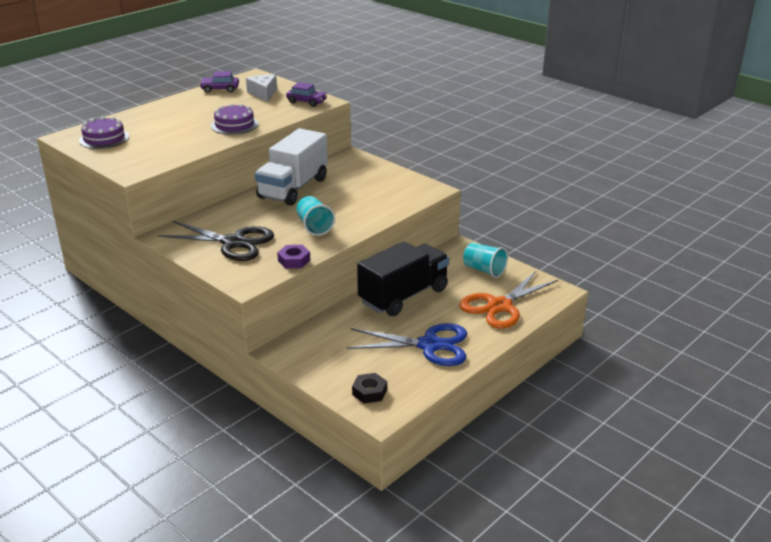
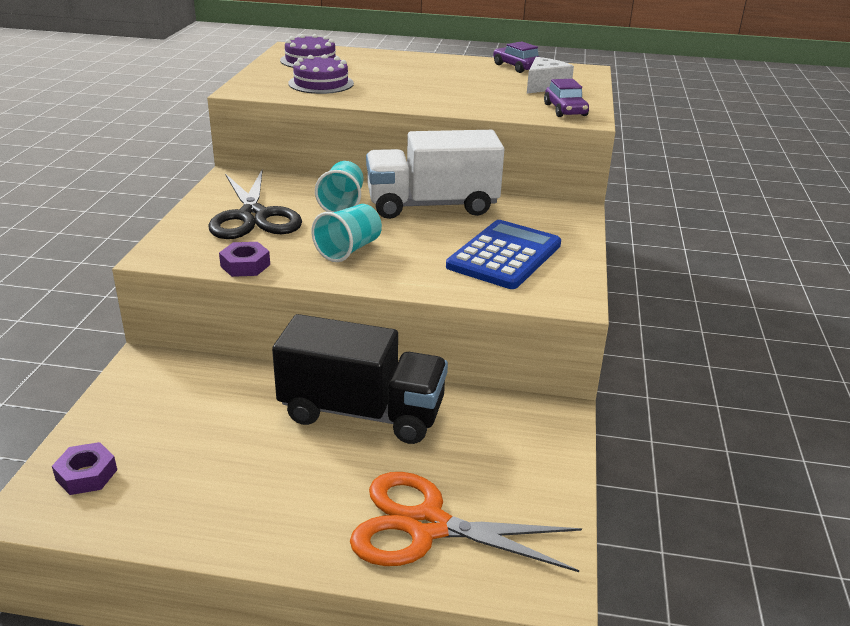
camera: 55 degrees right, 0 degrees up
(234, 125) = (434, 96): purple cake -> purple cake (321, 83)
(369, 392) = (86, 474): black nut -> purple nut
(374, 189) = (504, 256): none -> blue calculator
(429, 345) = (247, 489): blue scissors -> none
(484, 270) = (518, 466): turquoise cup -> turquoise cup (342, 204)

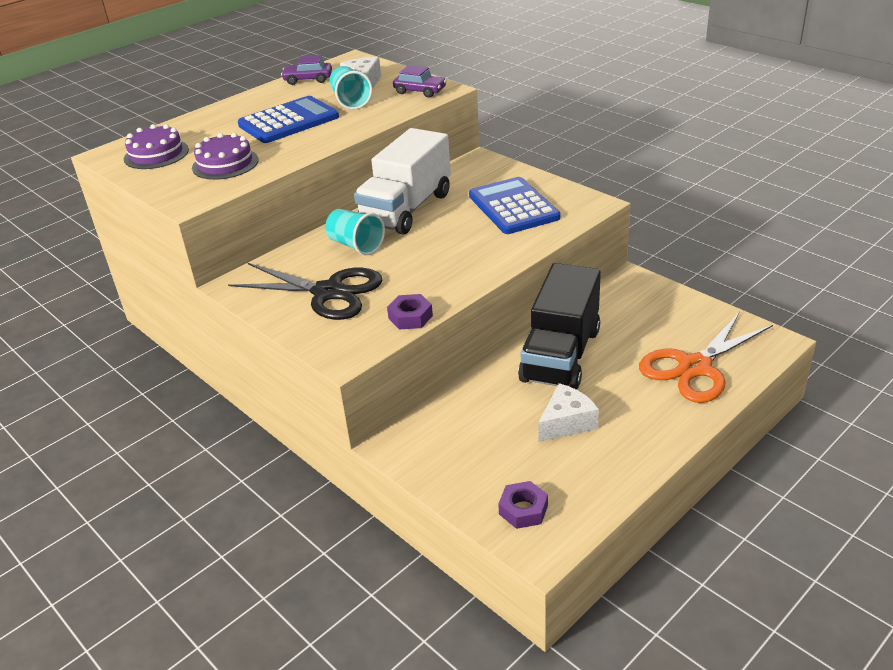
camera: 50 degrees left, 5 degrees up
(246, 456) = (566, 422): none -> white cheese
(349, 250) = (436, 264): turquoise cup -> turquoise cup (351, 101)
(362, 412) = (560, 355): black truck -> black truck turned 150 degrees clockwise
(426, 82) = (289, 121): none -> blue calculator

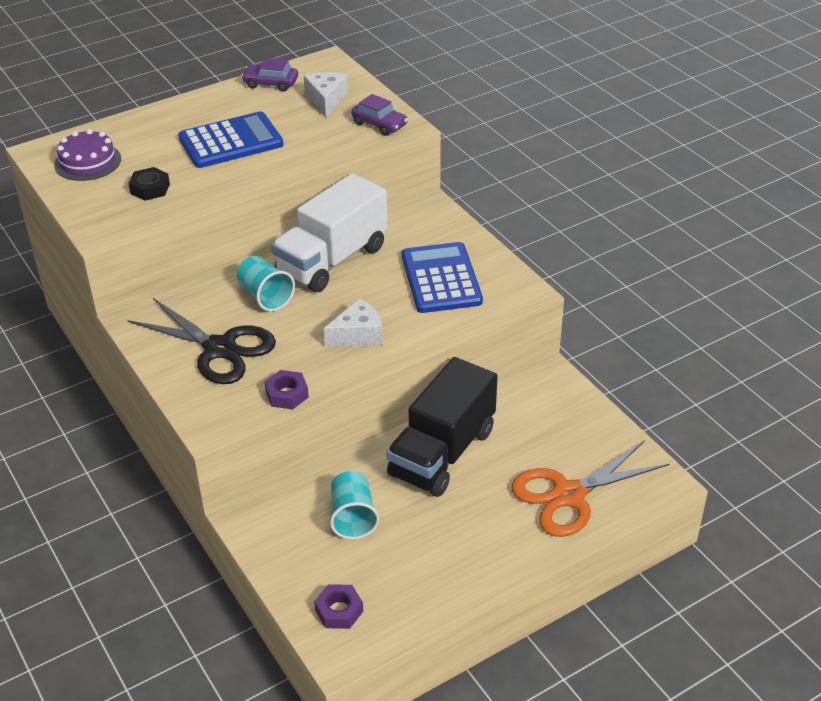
camera: 10 degrees right, 5 degrees up
(225, 164) = (150, 189): purple cake -> black nut
(351, 101) = (303, 125): turquoise cup -> turquoise cup (353, 517)
(566, 422) = (416, 529): white cheese -> white cheese (358, 335)

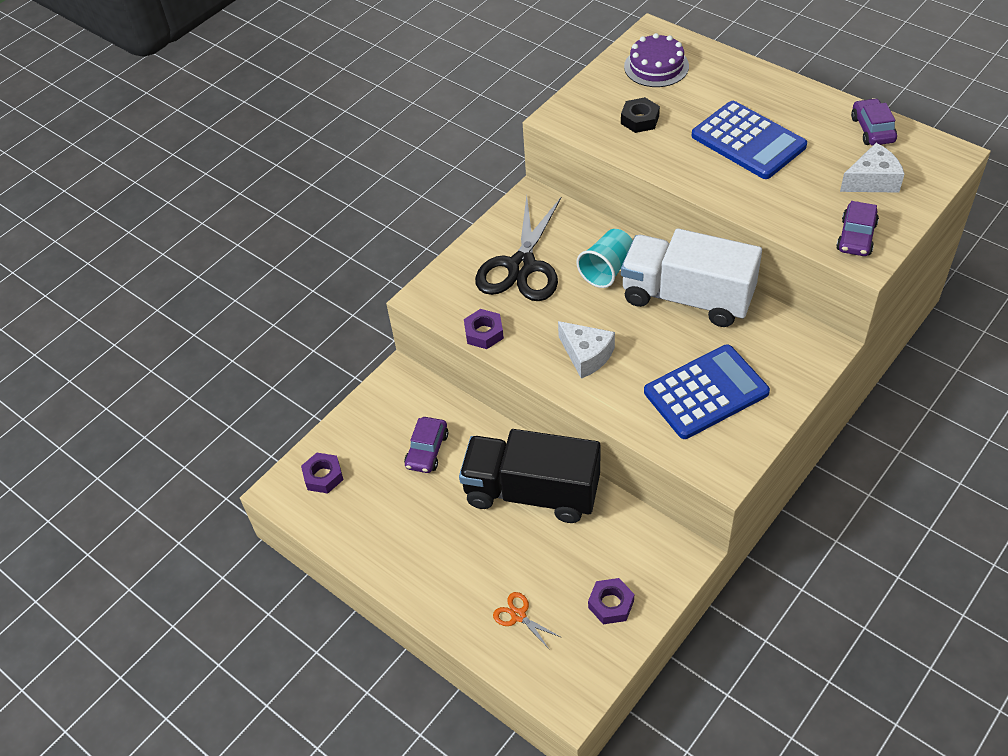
camera: 75 degrees right, 10 degrees up
(353, 517) = (427, 450): turquoise cup -> purple car
(568, 495) = (518, 615): orange scissors -> orange scissors, size x0.42
(580, 432) = (611, 604): none -> purple nut

